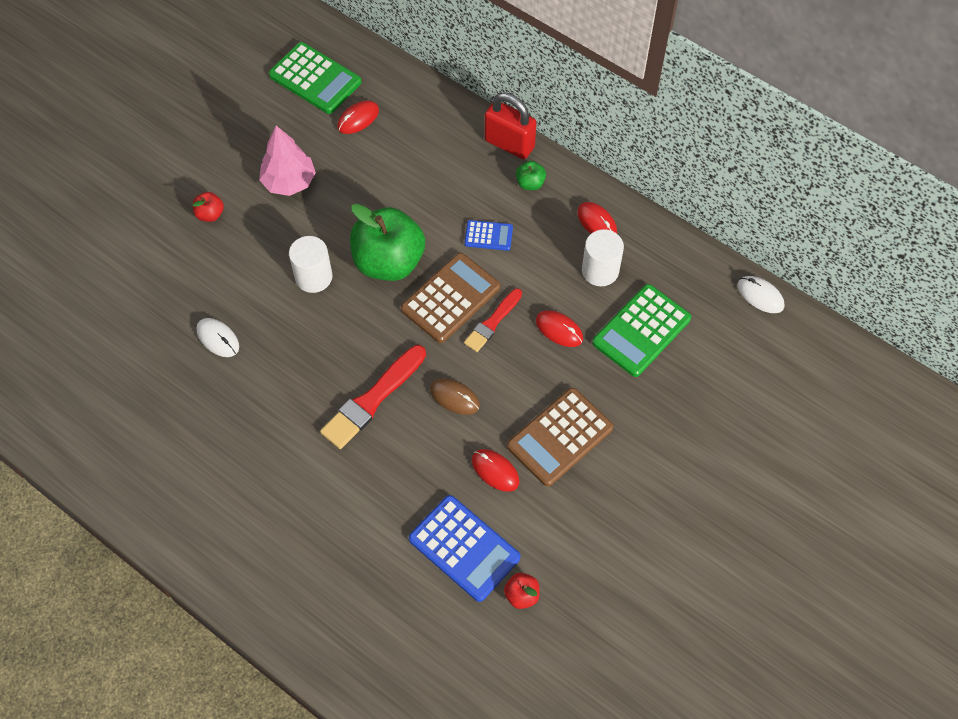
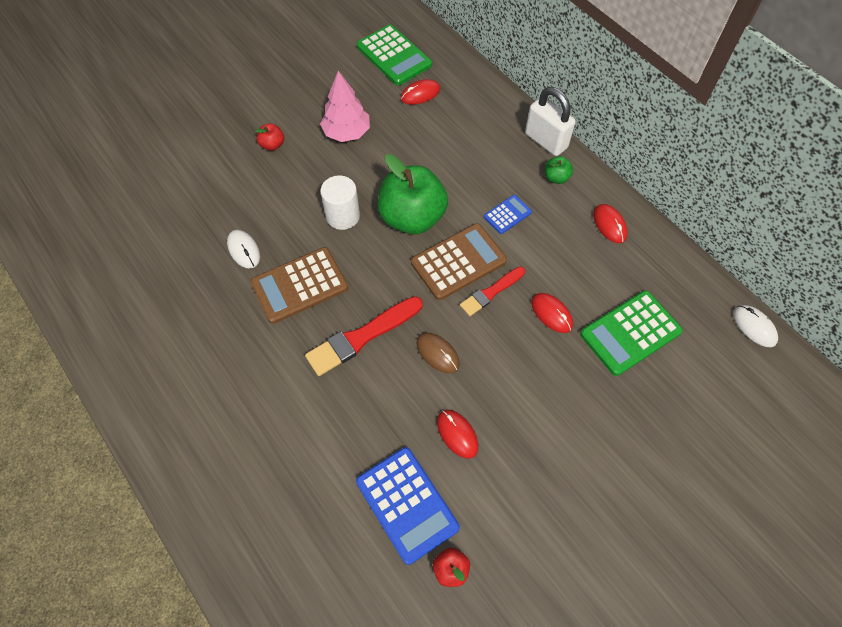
camera: 15 degrees right, 0 degrees up
(488, 236) = (507, 214): blue calculator -> blue calculator turned 60 degrees counterclockwise
(509, 144) = (546, 141): red padlock -> white padlock
(560, 437) = (528, 417): brown calculator -> brown calculator (299, 286)
(600, 270) = (603, 268): white cylinder -> none

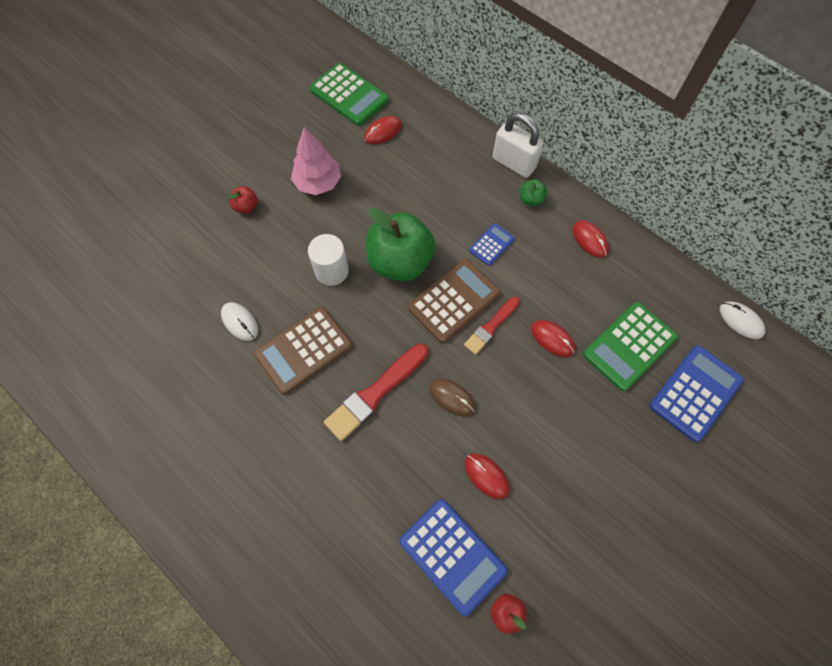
camera: 10 degrees left, 5 degrees up
(691, 389) = (695, 393): none -> blue calculator

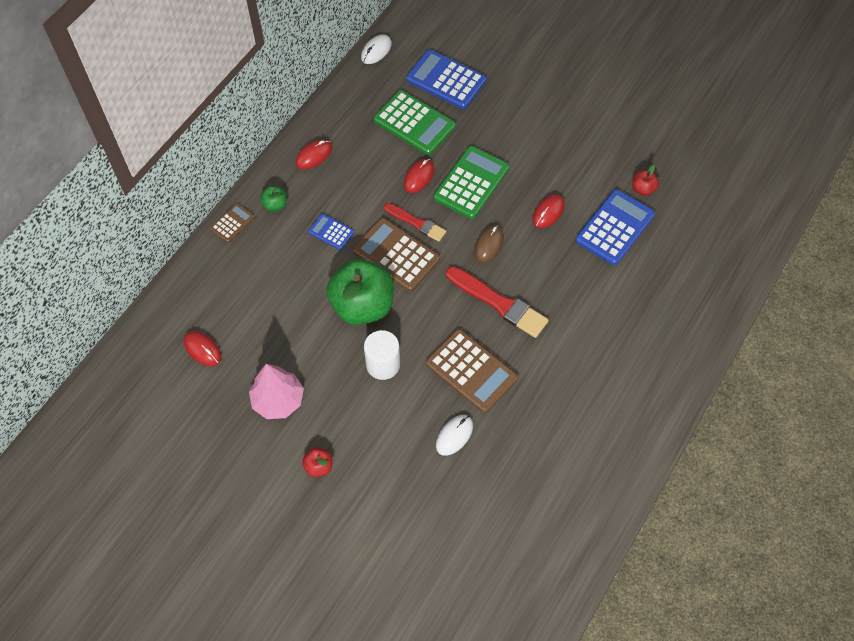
camera: 100 degrees left, 5 degrees down
(349, 95) = (151, 394): green calculator -> green calculator (471, 183)
(514, 163) = (232, 223): white padlock -> brown calculator

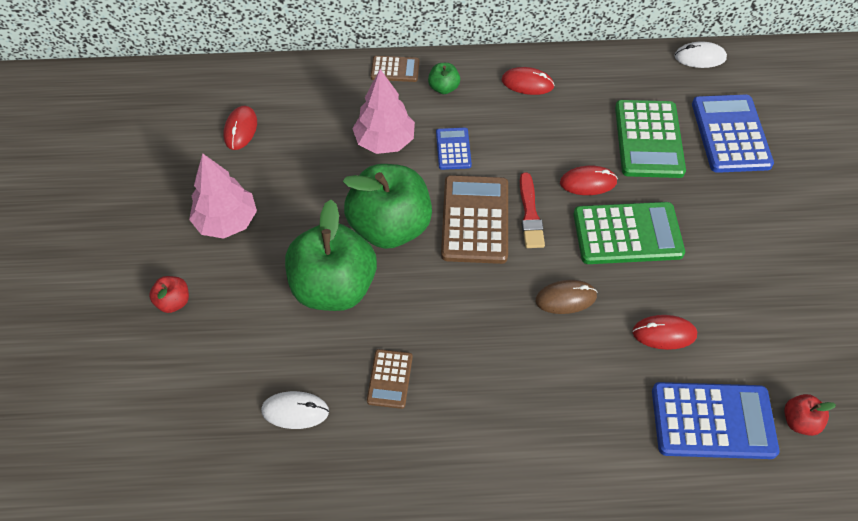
camera: 55 degrees right, 5 degrees down
(290, 267) = (384, 141): none -> pink tree
(383, 364) = (334, 287): white cylinder -> green apple
(471, 371) = (390, 379): brown calculator -> brown calculator, size x0.53
(498, 303) = (499, 354): red brush -> none

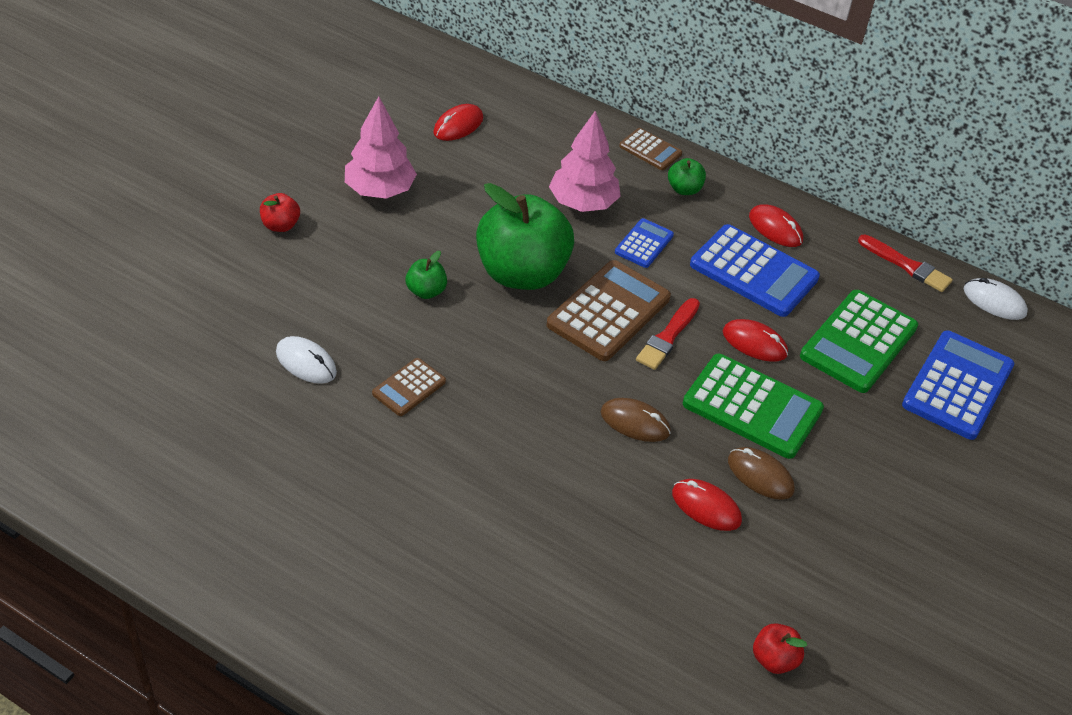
camera: 30 degrees right, 10 degrees down
(334, 287) = (426, 291): green apple -> green apple, size x0.42
(628, 62) = (906, 265): none -> red brush
(675, 284) = (760, 475): none -> brown mouse
(712, 421) = (683, 603): blue calculator -> blue calculator (754, 271)

